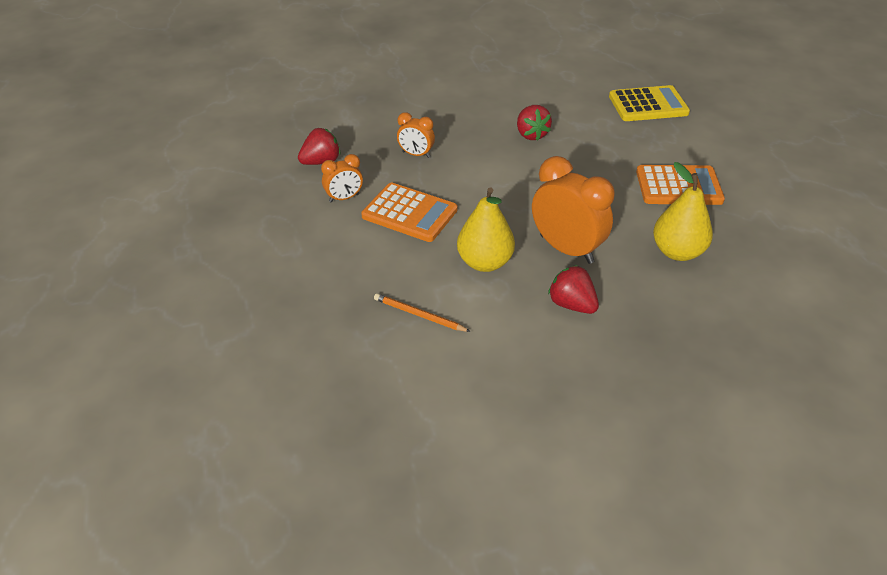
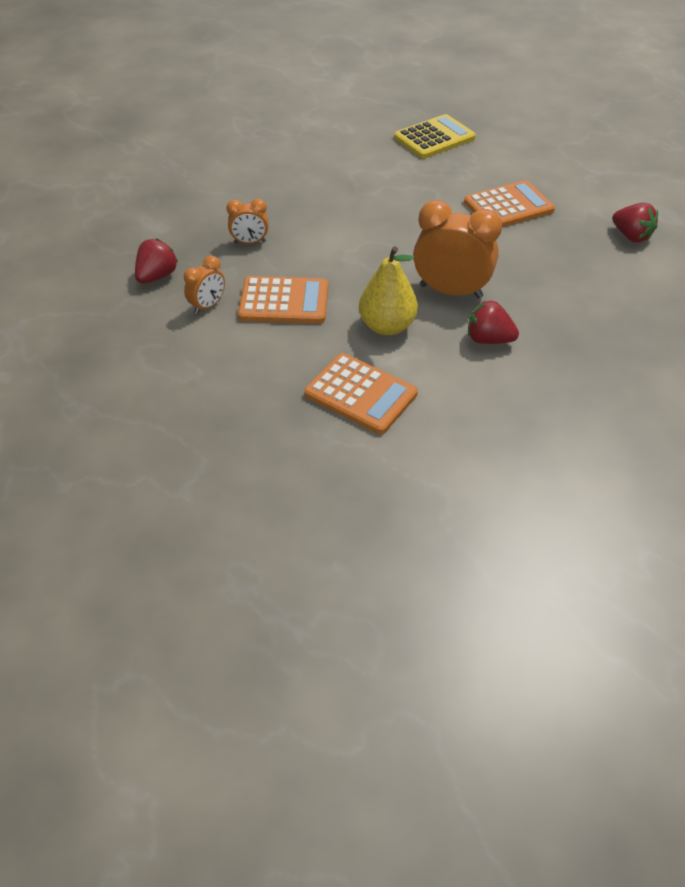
camera: 25 degrees left, 5 degrees up
(419, 315) = (361, 394): orange pencil -> orange calculator
(531, 134) = (347, 193): red strawberry -> red strawberry (631, 236)
(677, 252) = (544, 265): yellow pear -> none

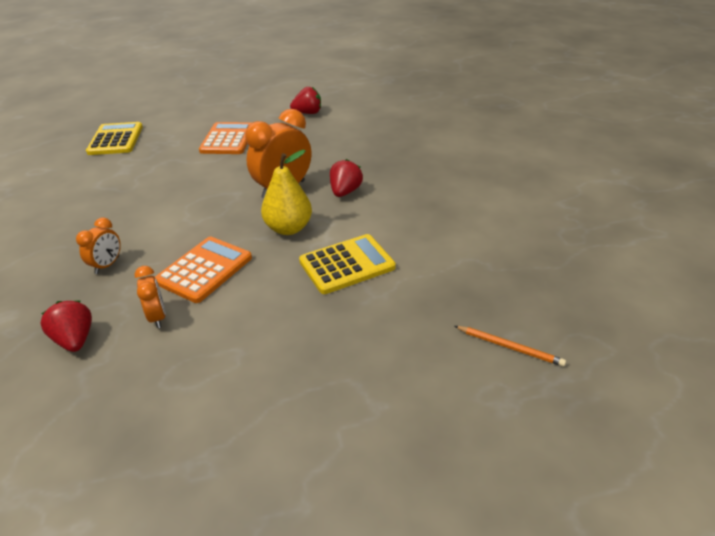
camera: 60 degrees left, 10 degrees down
(317, 571) = (509, 347): none -> orange pencil
(361, 394) = (347, 264): orange calculator -> yellow calculator
(488, 339) = (345, 192): red strawberry -> red strawberry turned 150 degrees clockwise

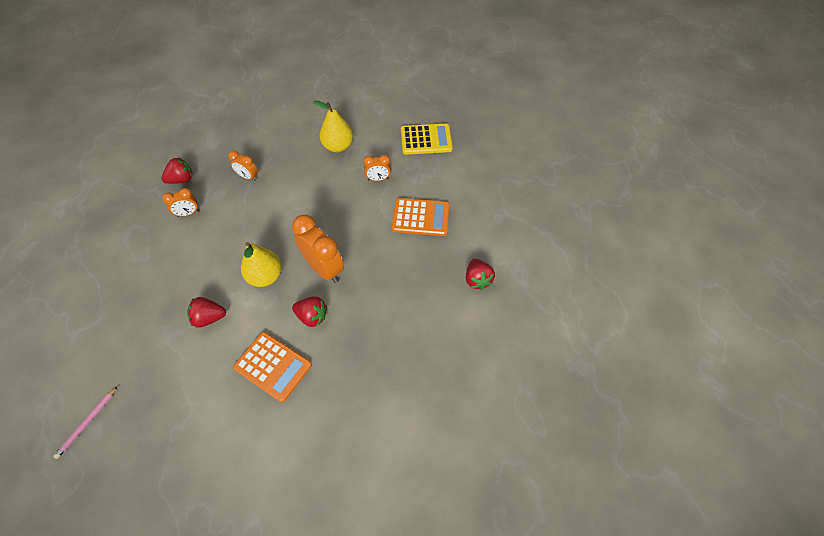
camera: 90 degrees right, 20 degrees up
(90, 195) = (338, 146): none -> yellow pear
(162, 165) = (378, 179): none -> orange clock
(204, 270) = (228, 229): orange calculator -> orange calculator (273, 366)
(347, 264) = (209, 318): yellow calculator -> red strawberry
(509, 347) = (87, 423): orange pencil -> pink pencil

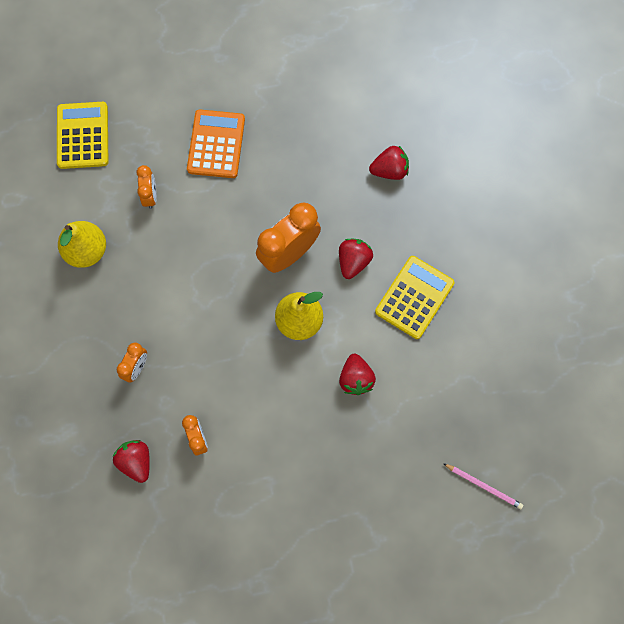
camera: 90 degrees left, 15 degrees up
(273, 366) = (414, 297): orange calculator -> yellow calculator
(477, 280) = (306, 86): red strawberry -> red strawberry (389, 170)

